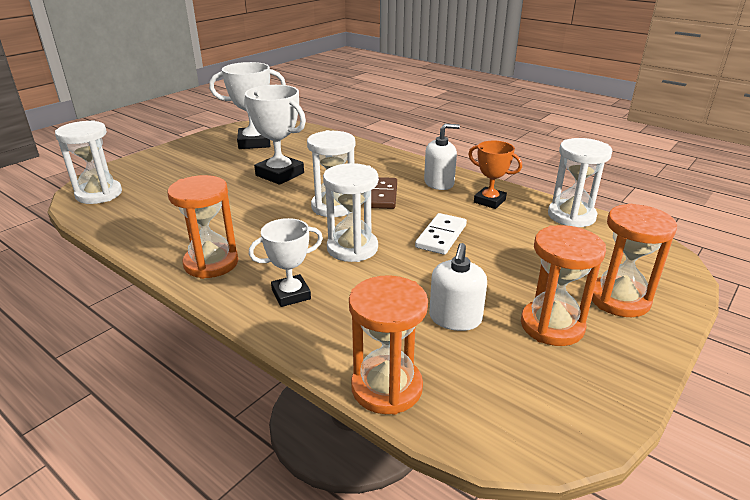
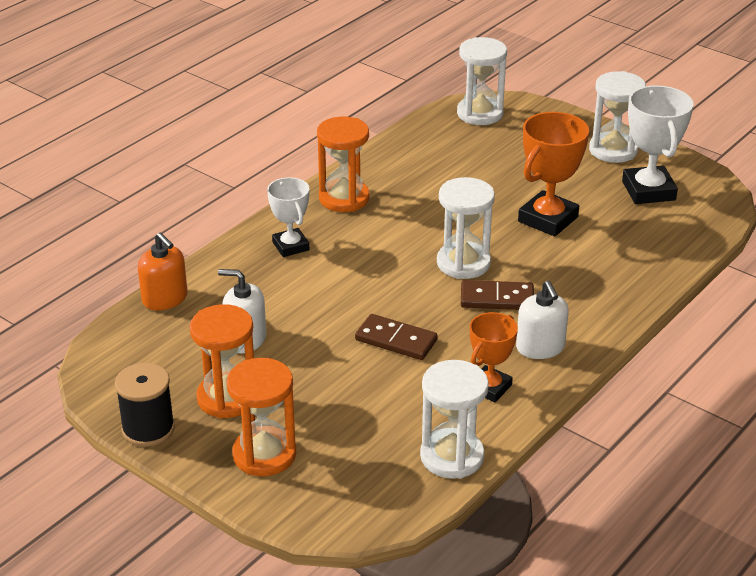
camera: 90 degrees right, 5 degrees up
(280, 174) = (548, 219): white trophy -> orange trophy
(352, 248) = (370, 278): white hourglass -> white hourglass (613, 150)
(386, 387) = (165, 298): orange hourglass -> orange soap dispenser
(441, 236) = (396, 340): white domino -> brown domino
(626, 380) = (148, 429): none -> black spool

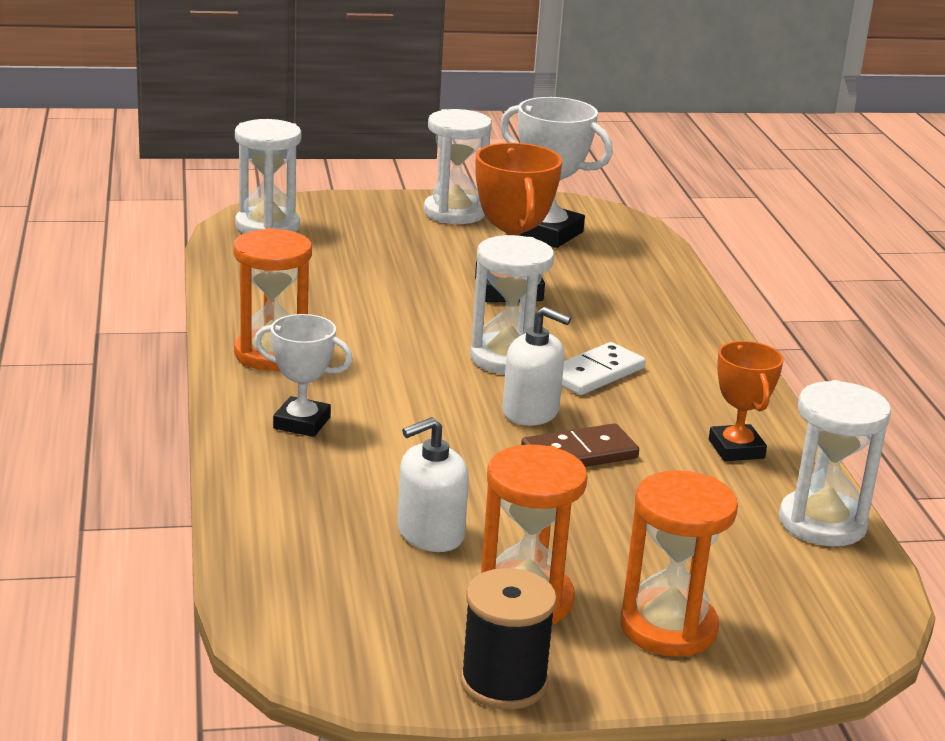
camera: 50 degrees left, 10 degrees down
(165, 298) = (256, 544): orange soap dispenser -> none
(497, 298) = (595, 373): brown domino -> white domino
(540, 347) = (709, 395): white soap dispenser -> white soap dispenser (531, 412)

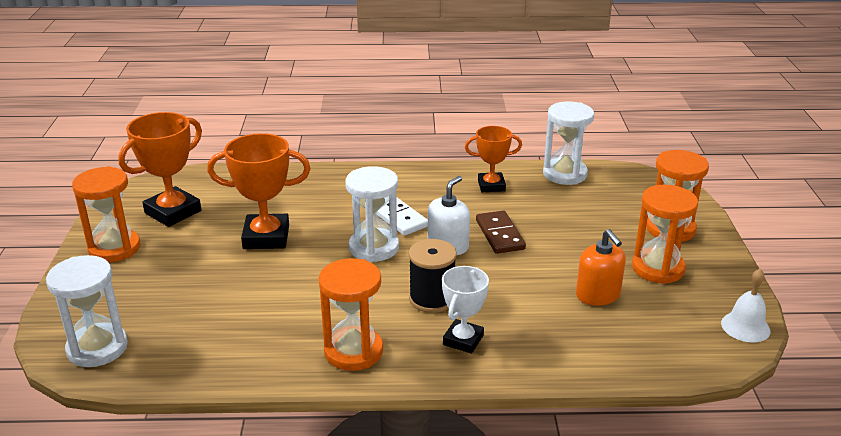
camera: 80 degrees left, 5 degrees up
(366, 675) = (745, 327): none -> white bell
(430, 533) = (598, 295): white soap dispenser -> orange soap dispenser
(454, 213) = (114, 248): white hourglass -> orange hourglass
(503, 682) = (734, 282): black spool -> black spool (432, 299)
(547, 233) = (173, 212): white trophy -> orange trophy

